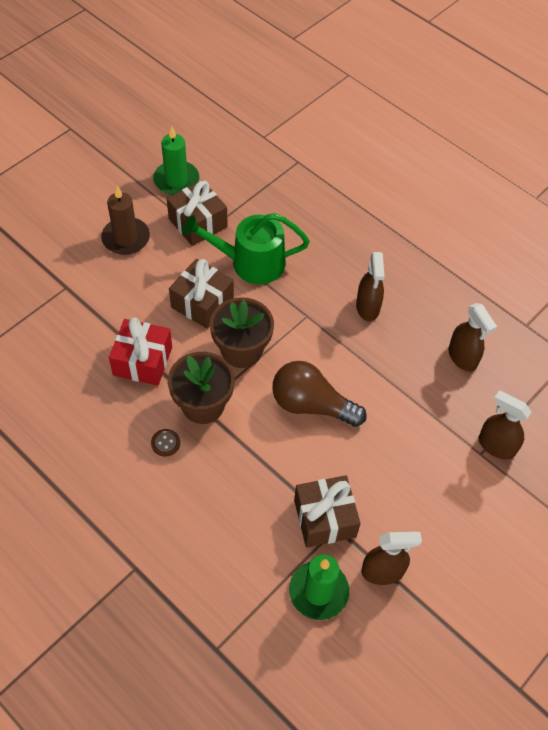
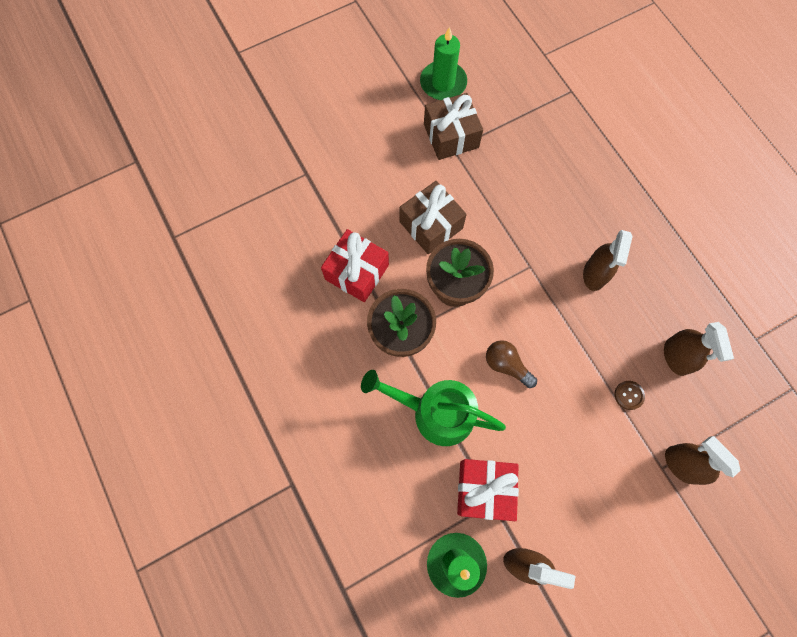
camera: 20 degrees right, 15 degrees up
(126, 238) = (376, 135): brown candle -> none
(165, 443) = (354, 365): brown button -> brown button (629, 395)
(251, 263) = (491, 193): green watering can -> green watering can (435, 412)
(311, 405) = (506, 365): brown light bulb -> brown light bulb, size x0.60
(324, 518) = (484, 489): brown gift -> red gift

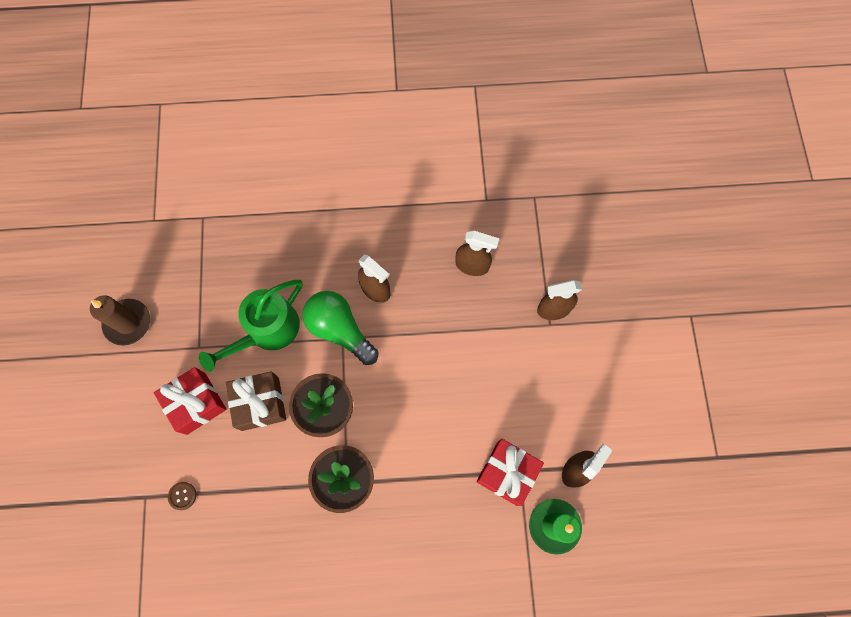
camera: 65 degrees left, 0 degrees up
(357, 272) = (269, 493): red gift -> red gift (196, 403)
(435, 412) = (427, 483): green watering can -> green watering can (267, 331)
(443, 83) = (128, 323): green candle -> brown candle
(451, 136) = (185, 342): brown gift -> none
(506, 365) = (416, 402): brown light bulb -> none
(536, 260) = (339, 330): none -> green light bulb
(629, 395) = (485, 318): brown button -> brown button (182, 496)

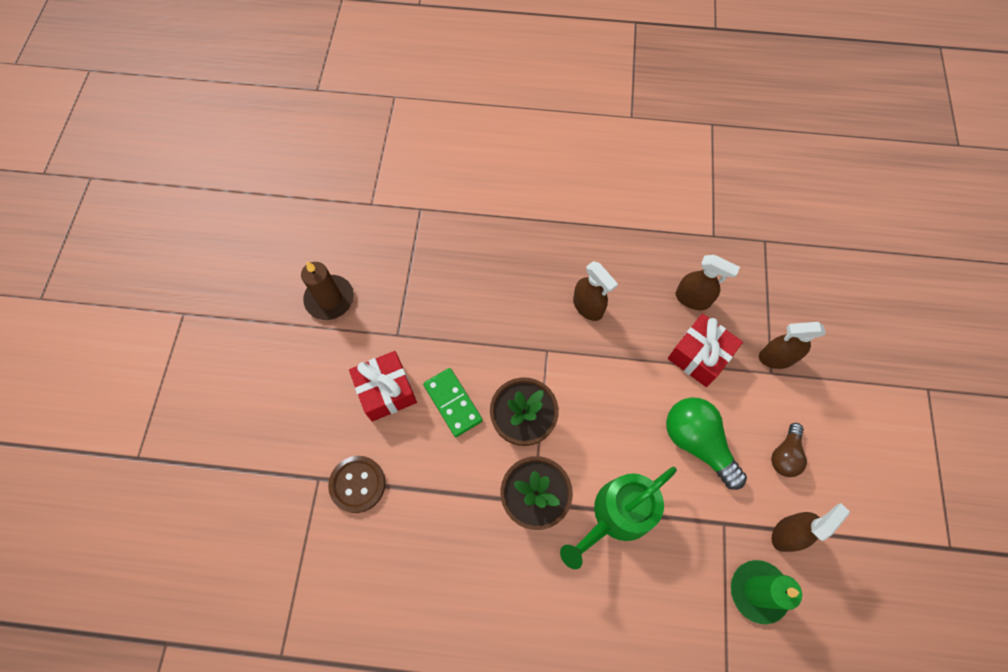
camera: 10 degrees right, 5 degrees down
(182, 496) = (357, 484): brown button -> brown button, size x1.89
(260, 404) = (452, 403): brown gift -> green domino
(267, 331) = (470, 330): green watering can -> green watering can (617, 515)
(339, 330) = (545, 341): green light bulb -> green light bulb (697, 442)
(507, 473) = (710, 523): red gift -> red gift (699, 356)
(568, 399) = (785, 455): none -> brown light bulb

